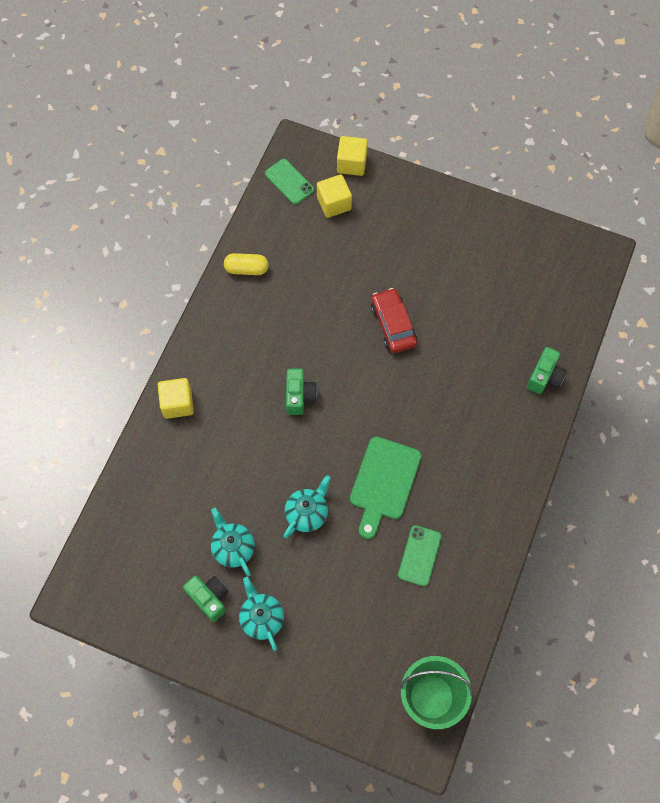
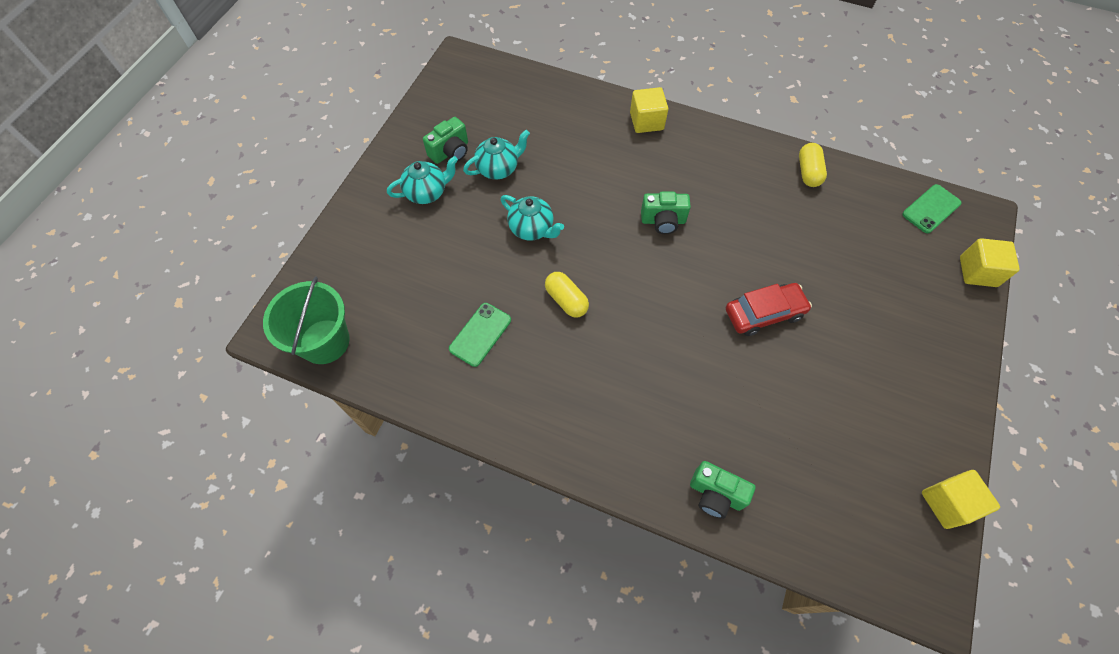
camera: 90 degrees right, 5 degrees down
(334, 203) = (915, 253): yellow cube -> yellow cube (947, 503)
(384, 482) = (566, 300): green cutting board -> yellow capsule
(419, 555) = (480, 334): green phone -> green phone turned 75 degrees counterclockwise

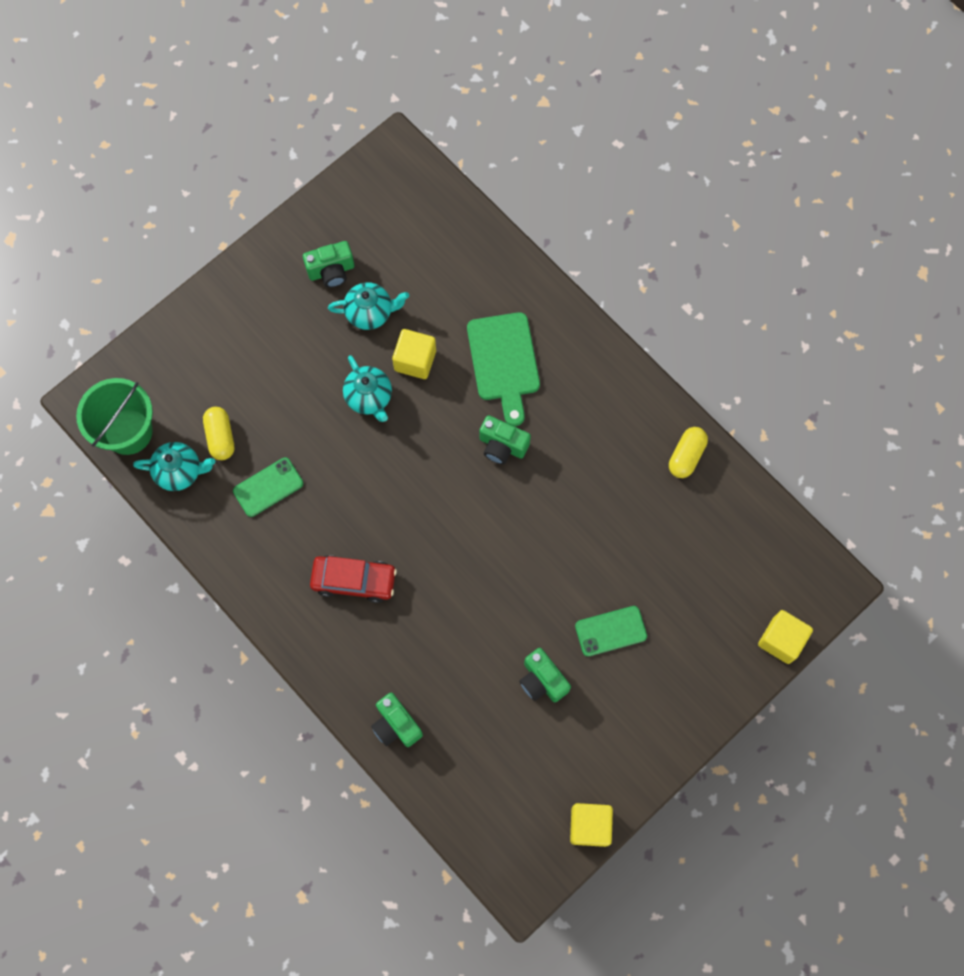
camera: 25 degrees right, 10 degrees up
(427, 192) = (287, 310): turquoise teapot -> turquoise teapot (179, 471)
(566, 300) = (363, 488): yellow capsule -> yellow capsule (220, 437)
(626, 162) = (504, 362): none -> green cutting board
(646, 121) = (553, 320): yellow cube -> yellow cube (415, 360)
(764, 313) = (541, 586): red car -> red car (354, 580)
(817, 391) = (542, 680): none -> green camera
(931, 209) = (785, 554): green phone -> green phone (610, 631)

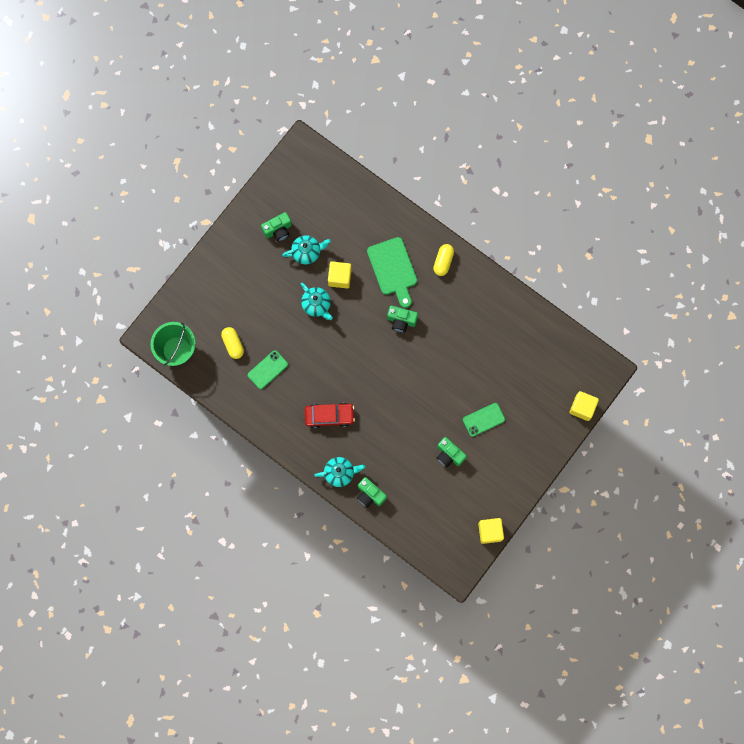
camera: 10 degrees left, 5 degrees up
(179, 471) = (213, 369): turquoise teapot -> turquoise teapot (340, 473)
(686, 456) = (511, 308): yellow capsule -> yellow capsule (443, 262)

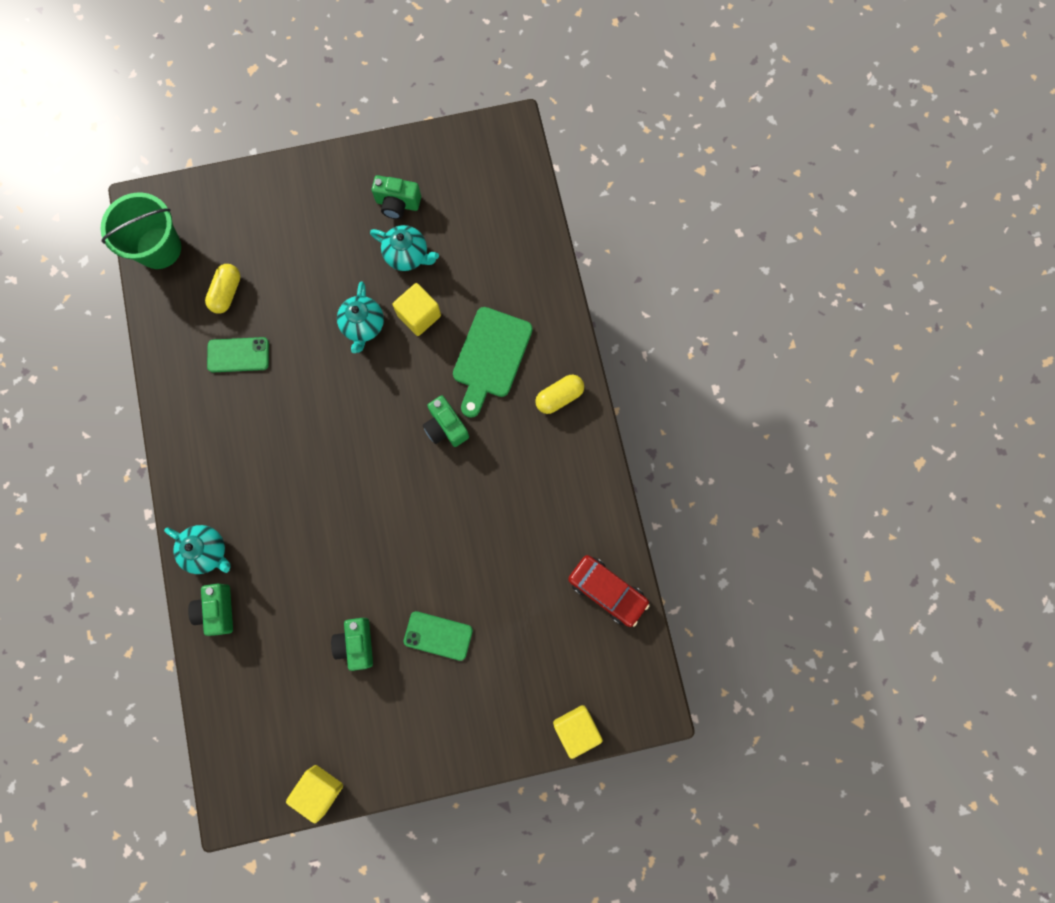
camera: 40 degrees right, 0 degrees up
(329, 416) = (258, 471): red car -> red car (607, 591)

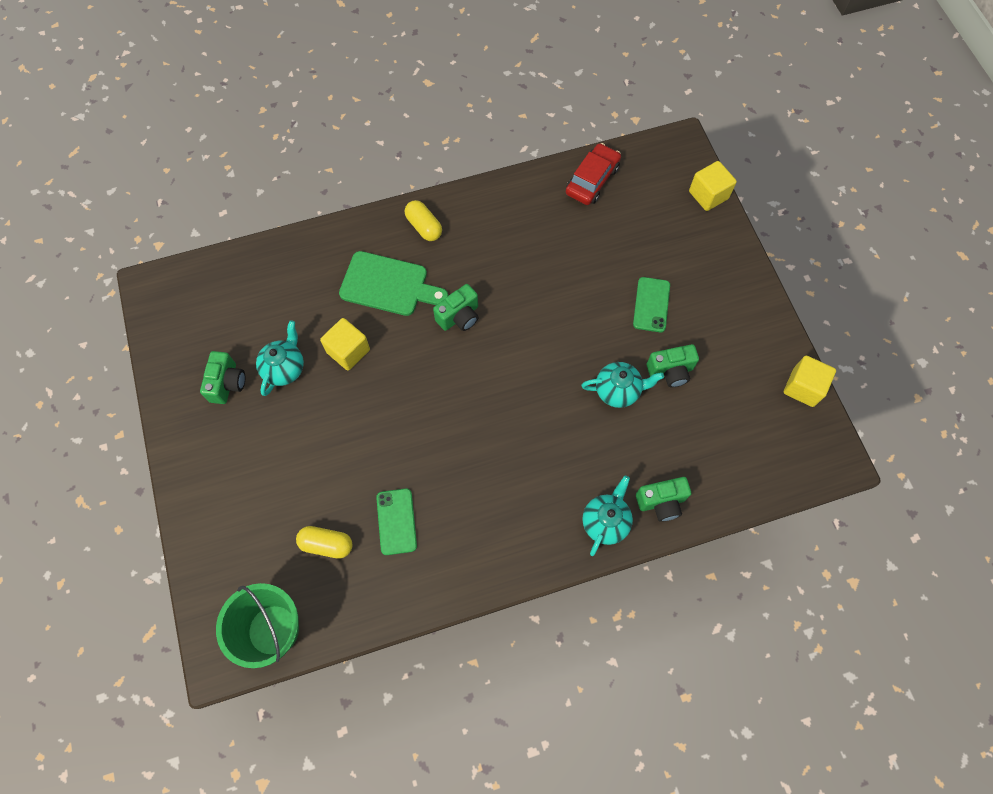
camera: 95 degrees left, 10 degrees down
(363, 326) = (360, 401): turquoise teapot -> turquoise teapot (618, 390)

